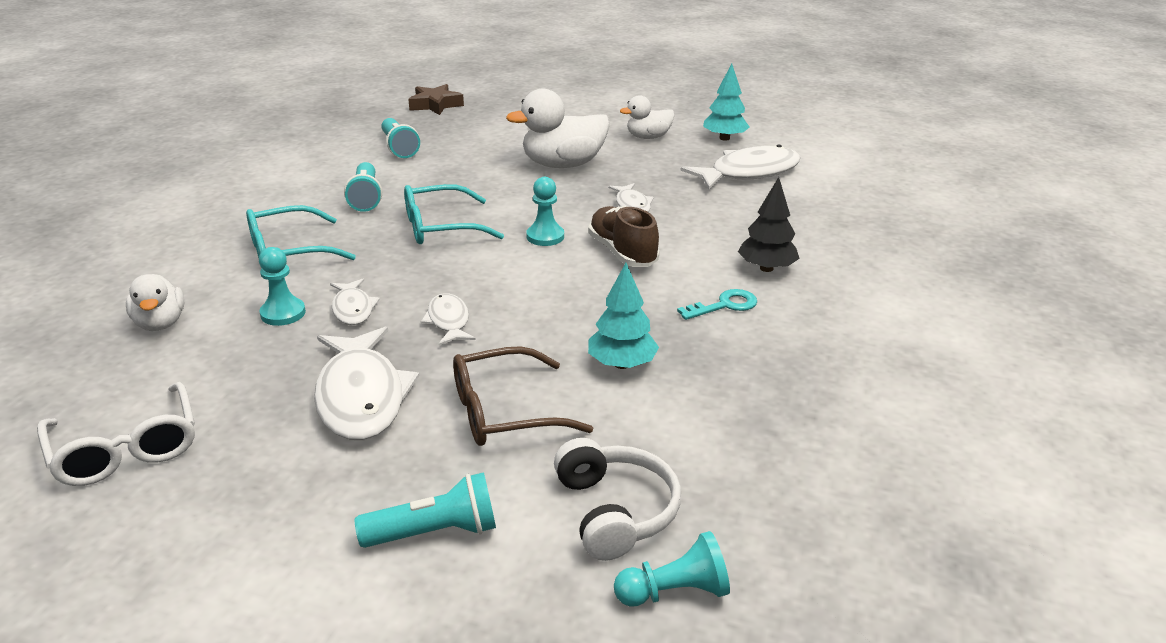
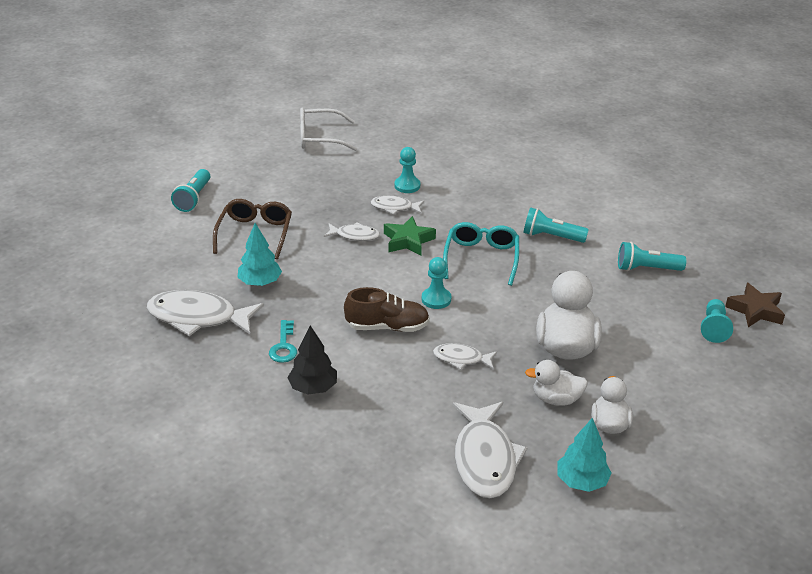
camera: 115 degrees right, 5 degrees up
(160, 323) = (424, 151): white duck -> white duck (556, 399)
(289, 251) = (484, 196): turquoise glasses -> none
(361, 397) = (306, 197): white fish -> white fish (198, 317)
(434, 279) = (408, 241): none -> green star
(615, 511) = (157, 245): white headphones -> none
(675, 592) = (101, 245): turquoise pawn -> turquoise pawn (714, 328)

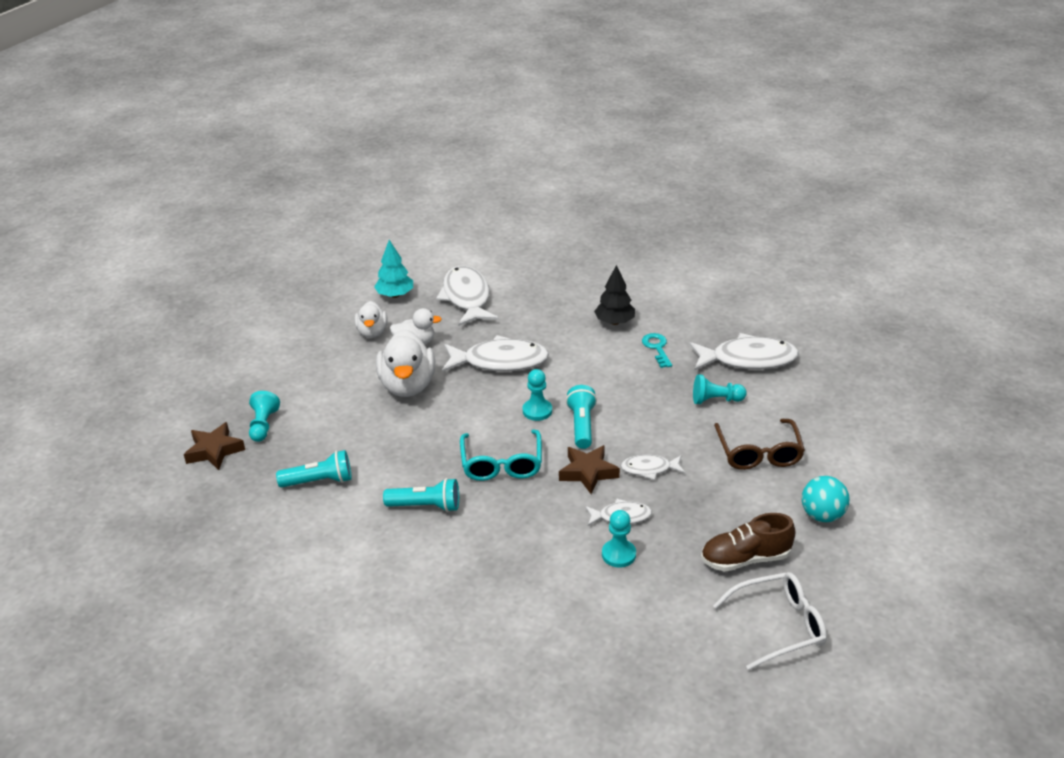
camera: 170 degrees right, 0 degrees up
(193, 198) = (863, 488): turquoise flashlight -> turquoise flashlight (582, 425)
(241, 187) = (822, 515): none -> turquoise ball
(260, 282) = (716, 400): turquoise tree -> turquoise pawn
(387, 327) = (574, 378): brown shoe -> brown shoe (745, 559)
(408, 241) = (588, 472): green star -> brown star
(461, 359) = (500, 361): white fish -> white fish, size x1.89

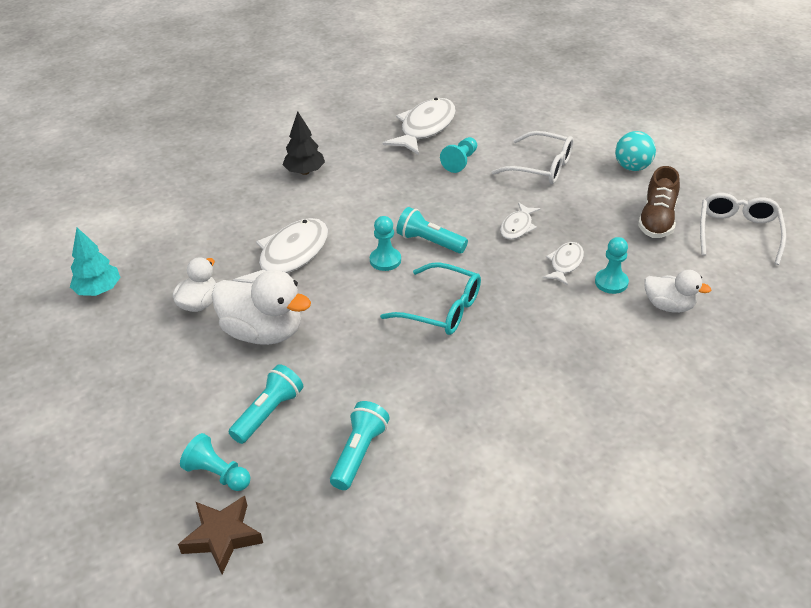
camera: 60 degrees left, 5 degrees up
(372, 332) = (144, 329): white duck -> white duck (669, 306)
(426, 506) = (462, 381): turquoise flashlight -> turquoise flashlight (268, 413)
(467, 298) = (165, 243): white fish -> none
(588, 472) = (495, 261): brown star -> none
(657, 348) = (365, 164): turquoise key -> none
(758, 453) = (541, 167): brown glasses -> white glasses

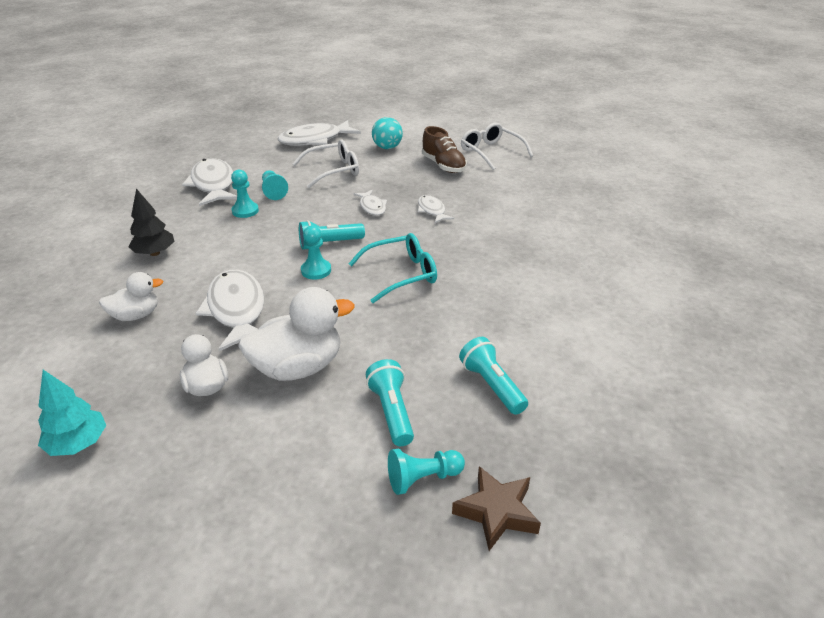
camera: 50 degrees left, 5 degrees down
(575, 122) = (315, 140): none -> white fish
(611, 282) = (471, 206): turquoise pawn -> turquoise pawn (245, 211)
(669, 306) = (517, 200): white duck -> white duck (136, 315)

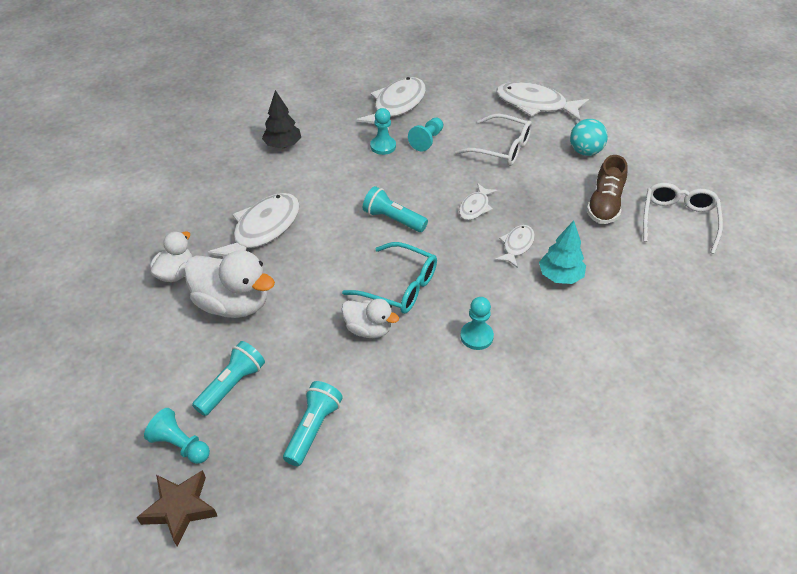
camera: 50 degrees right, 10 degrees up
(78, 444) = (84, 257): turquoise tree -> turquoise tree (560, 276)
(136, 315) = (211, 189): white duck -> white duck (368, 329)
(316, 270) = (351, 236): turquoise pawn -> turquoise pawn (476, 336)

